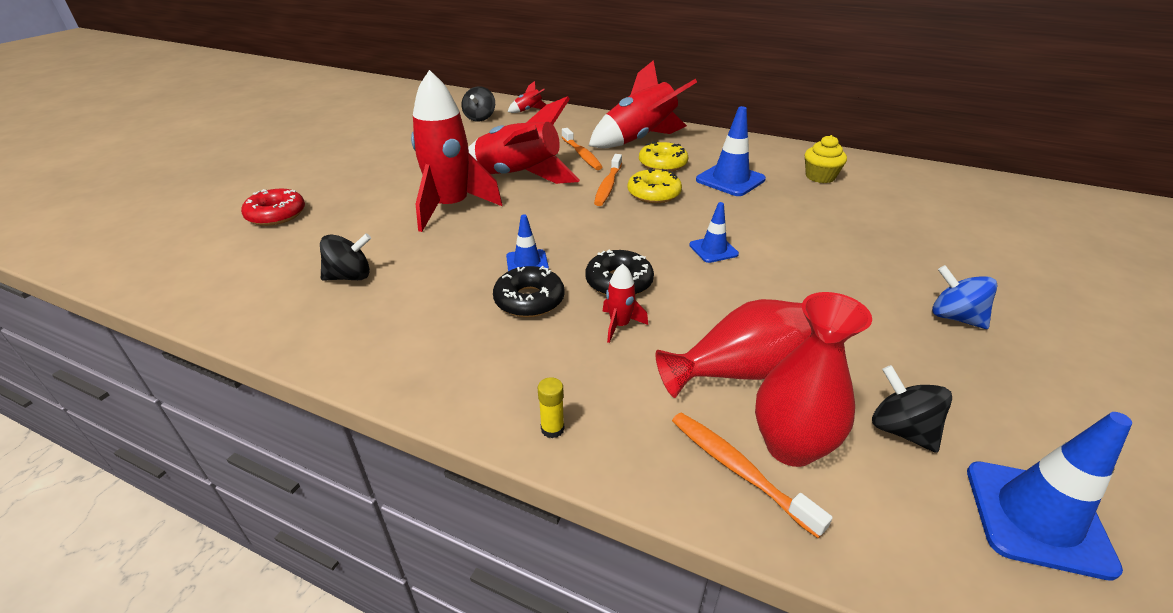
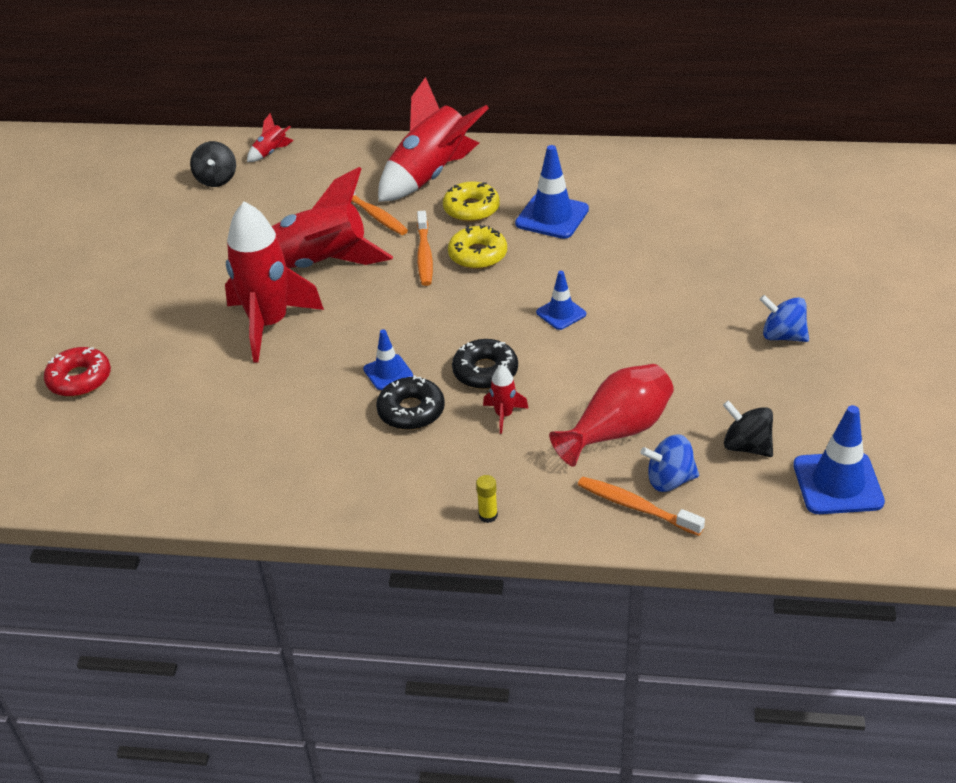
camera: 15 degrees left, 5 degrees up
(350, 276) = (222, 430): black spinning top -> none
(790, 446) = (669, 480): red vase -> blue spinning top
(820, 177) = (644, 191): yellow cupcake -> none

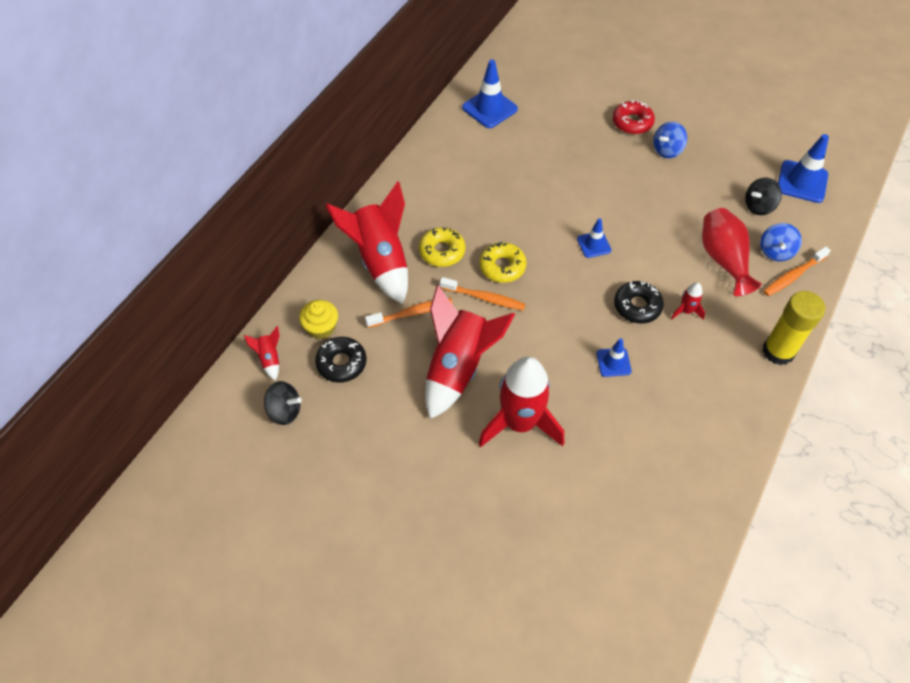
camera: 70 degrees left, 15 degrees up
(79, 379) = (527, 583): red donut -> red donut (632, 122)
(323, 168) = (321, 328): none -> yellow cupcake
(411, 411) = (661, 361): black donut -> black donut (341, 363)
(488, 515) = (778, 351): yellow glue stick -> yellow glue stick, size x2.46
(552, 217) = (480, 210): blue traffic cone -> blue traffic cone (489, 108)

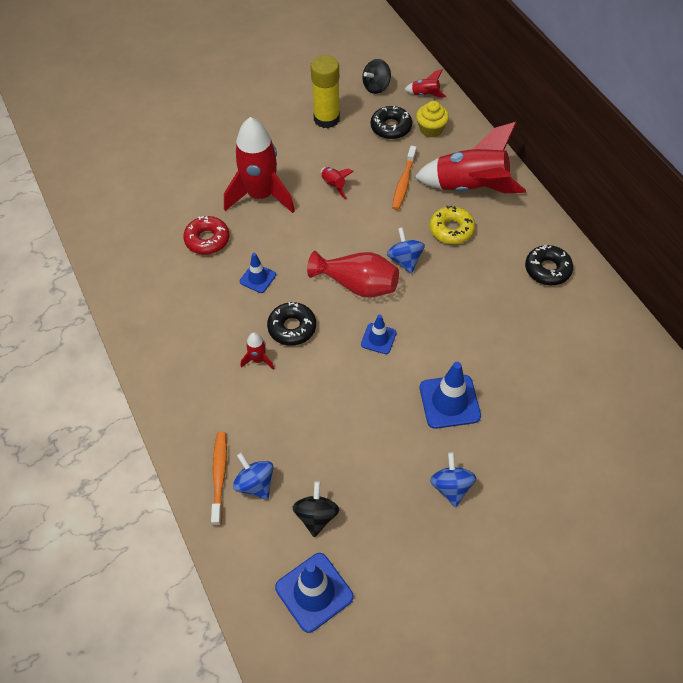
camera: 125 degrees right, 0 degrees up
(435, 174) = (547, 269): none -> black donut
(458, 368) = (333, 185): red rocket -> red rocket, size x0.42
(484, 298) = (383, 232): orange toothbrush -> none
(489, 108) = (616, 361): blue traffic cone -> blue traffic cone (449, 401)
(502, 267) = (405, 260): yellow donut -> blue spinning top
(632, 122) = (514, 482): red donut -> red donut (207, 240)
(723, 259) = (283, 430): red vase -> red vase (357, 285)
(778, 351) = (166, 398): yellow glue stick -> yellow glue stick (326, 119)

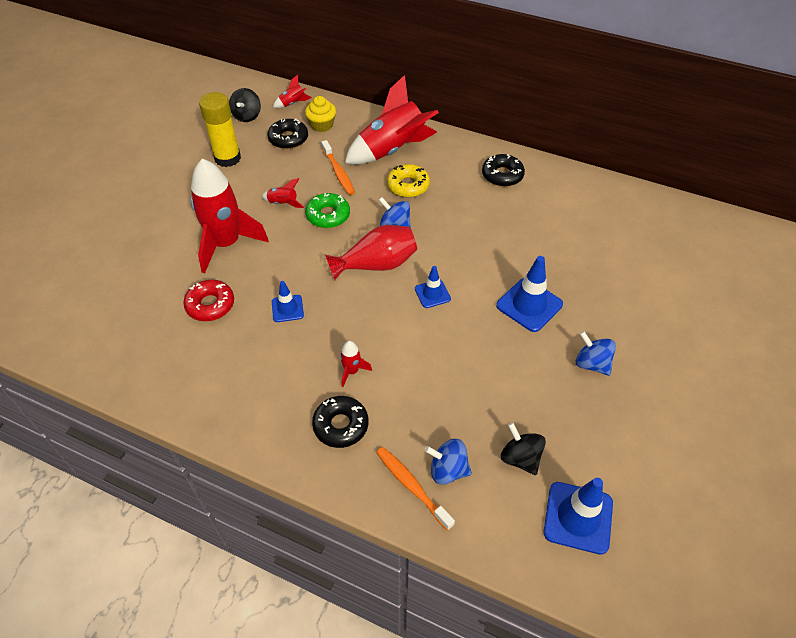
camera: 40 degrees left, 5 degrees down
(292, 328) = (355, 329): black donut -> black donut (341, 425)
(359, 217) = (328, 215): none -> green donut

